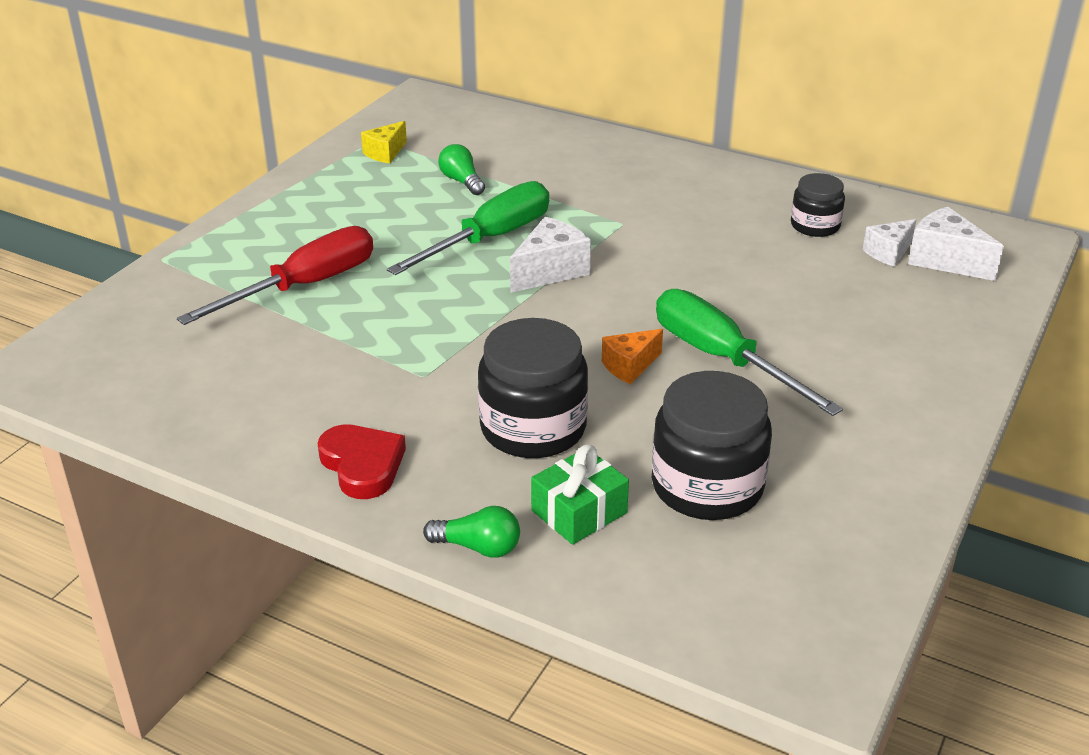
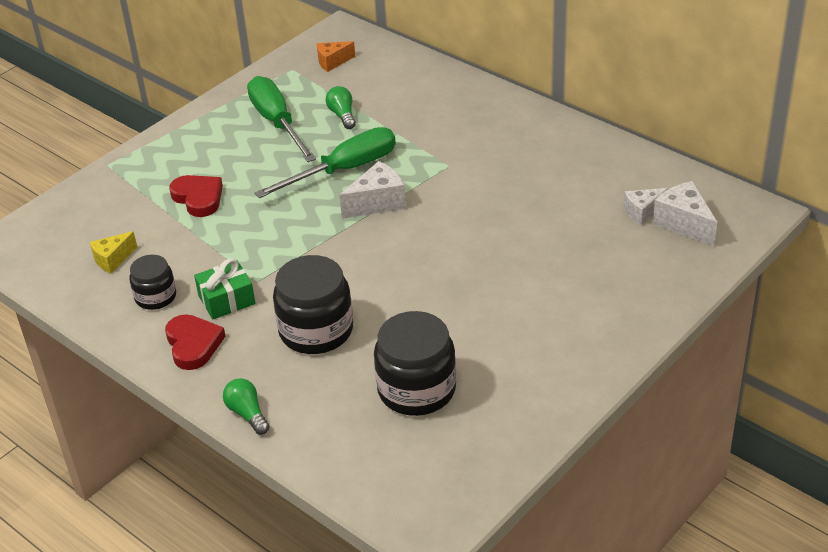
camera: 15 degrees right, 5 degrees up
(304, 286) = (198, 198): red screwdriver -> red heart
(385, 153) = (294, 83): yellow cheese -> yellow cheese (113, 260)
(478, 547) = (247, 414): green light bulb -> green light bulb turned 150 degrees counterclockwise
(579, 512) = (322, 397): green gift -> green gift (226, 300)
(629, 366) = (402, 289): orange cheese -> orange cheese (332, 62)
(722, 359) = (472, 291): green screwdriver -> green screwdriver (277, 123)
(815, 226) = (596, 182): black jar -> black jar (155, 297)

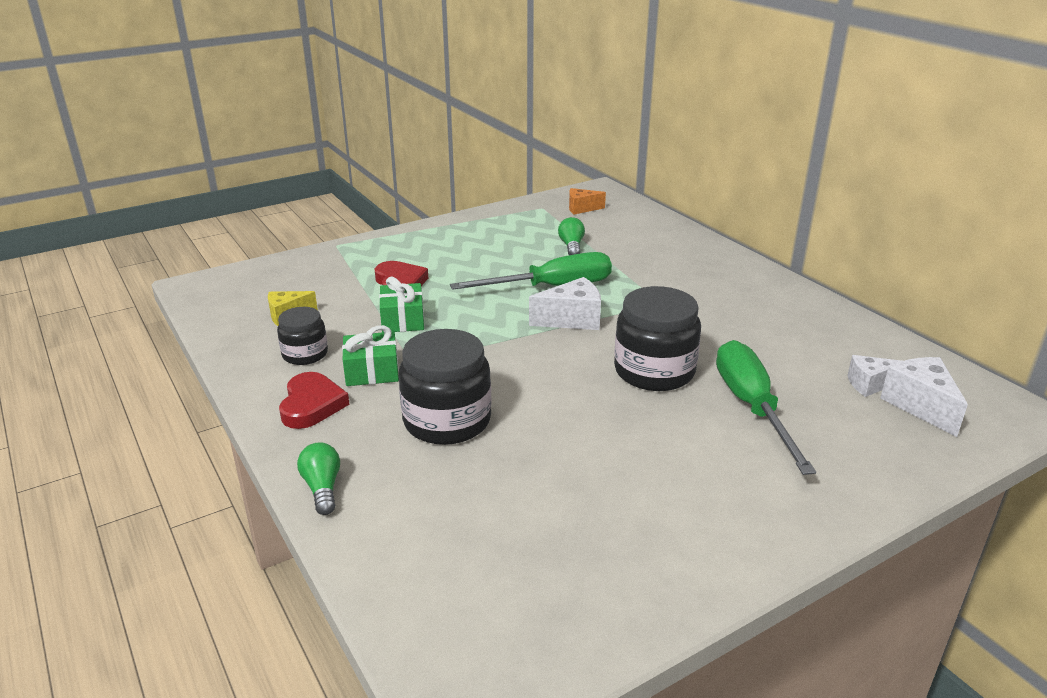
camera: 15 degrees right, 10 degrees down
(224, 239) = (403, 320): none -> green gift
(277, 123) = (507, 242): green screwdriver -> green screwdriver (752, 407)
(416, 389) = (530, 510): black jar -> black jar (654, 371)

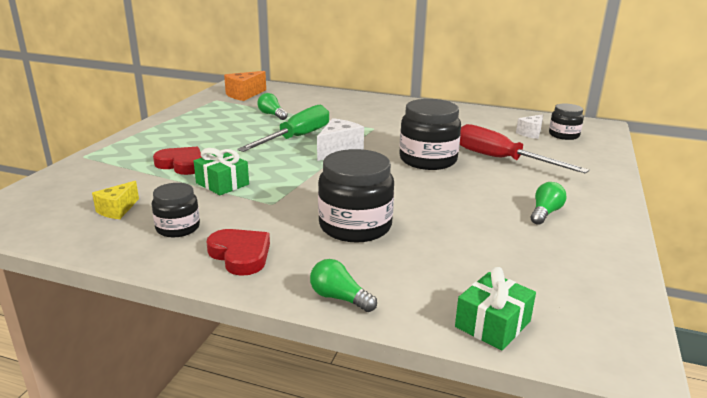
camera: 40 degrees left, 5 degrees down
(372, 371) = (252, 219): green gift -> green gift (492, 324)
(581, 209) = (244, 95): orange cheese -> orange cheese, size x1.51
(678, 503) = (545, 213): none -> green light bulb
(752, 407) = (501, 159): green screwdriver -> red screwdriver
(920, 406) = (564, 135): white cheese -> black jar

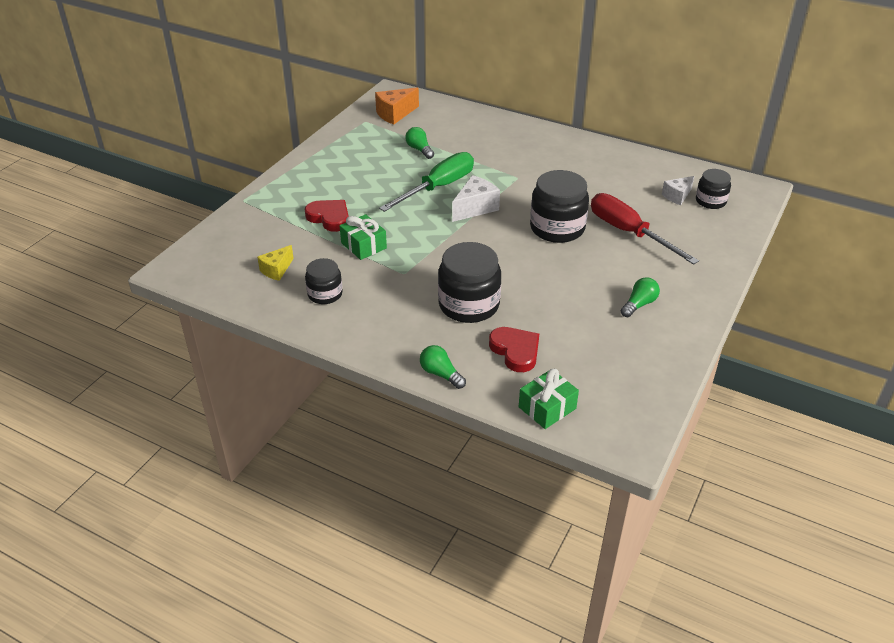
camera: 10 degrees right, 15 degrees up
(240, 255) = (372, 327): red heart -> red heart (515, 351)

